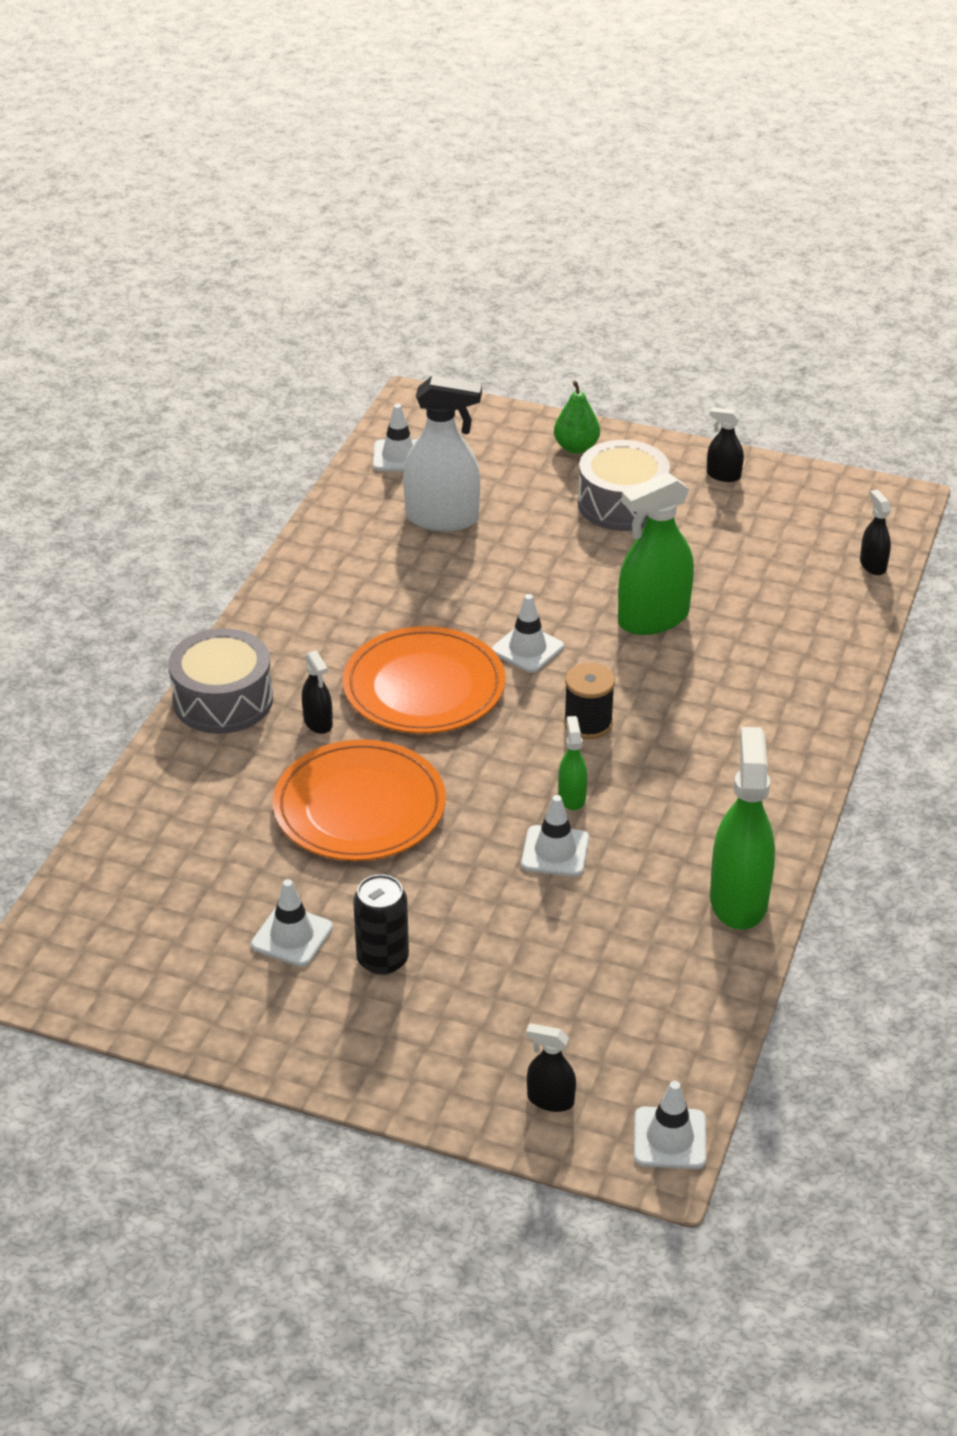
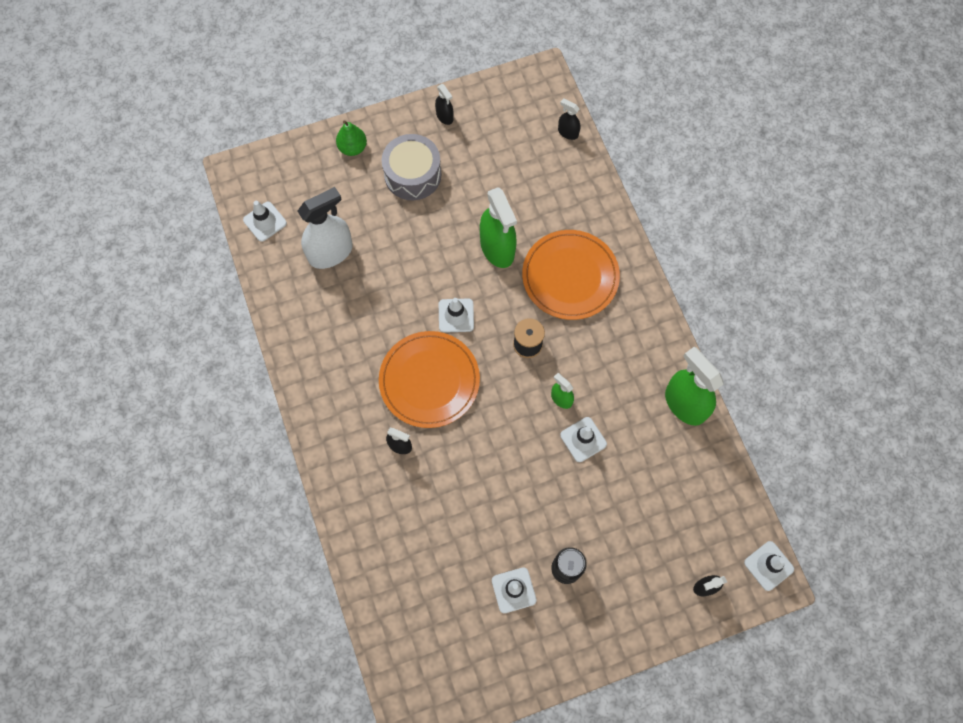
camera: 40 degrees left, 30 degrees up
(223, 700) = (338, 468): grey drum -> none
(359, 807) = (470, 484): orange plate -> orange plate (570, 276)
(653, 619) = (497, 248): green spray bottle -> green spray bottle turned 45 degrees counterclockwise
(723, 475) = (444, 116): black spray bottle -> black spray bottle turned 105 degrees counterclockwise

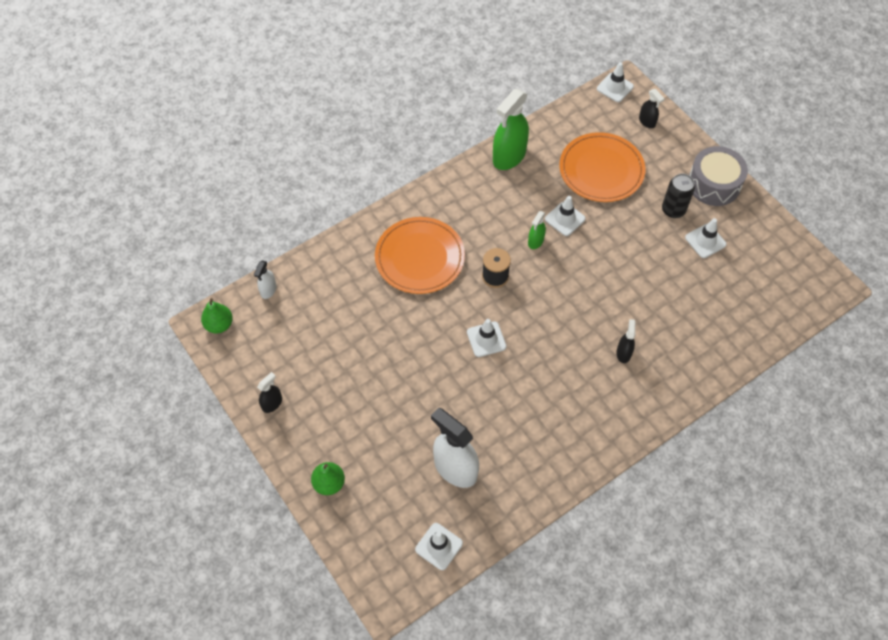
camera: 105 degrees left, 10 degrees down
(413, 174) = (347, 416): grey drum -> grey drum (713, 184)
(429, 380) = (556, 345): orange plate -> orange plate (601, 170)
(497, 248) = (408, 321): green spray bottle -> none
(540, 86) = (219, 325): none -> green pear
(568, 132) = (268, 290): black spray bottle -> white spray bottle

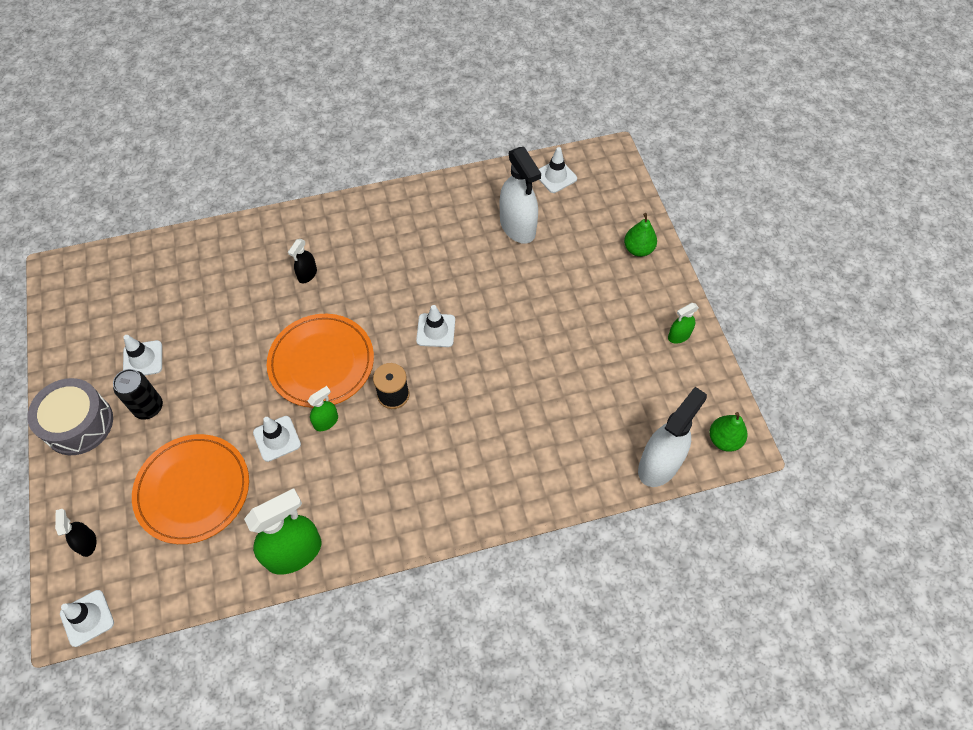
camera: 160 degrees left, 0 degrees up
(268, 290) = (659, 464): white spray bottle -> white spray bottle, size x2.03
(272, 403) = (679, 336): black spray bottle -> green spray bottle
(420, 258) = (468, 446): orange plate -> orange plate (321, 362)

